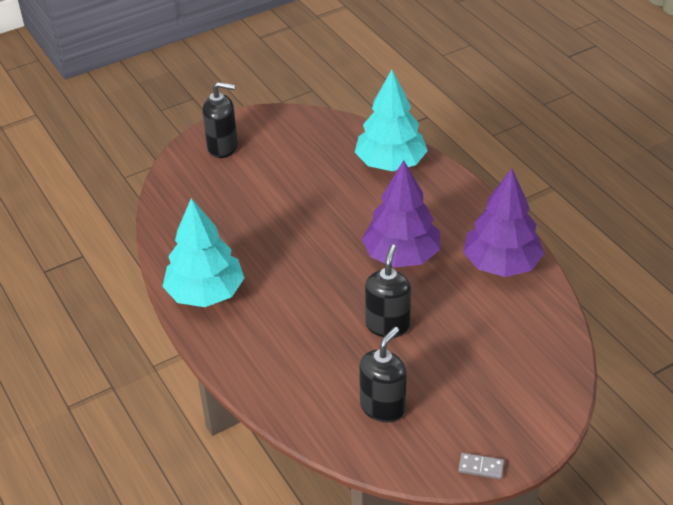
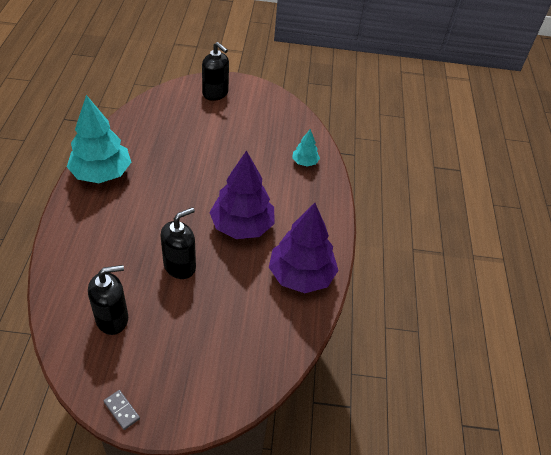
camera: 30 degrees right, 5 degrees up
(390, 163) = (304, 162): turquoise tree -> turquoise tree, size x0.48

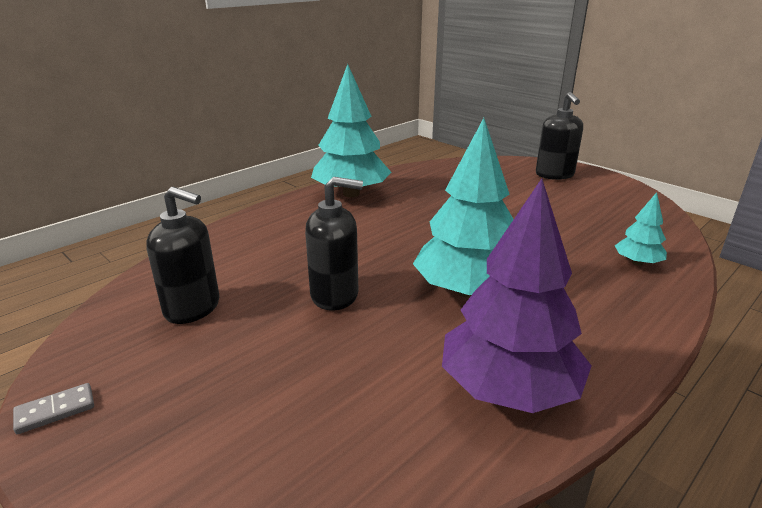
camera: 45 degrees right, 20 degrees down
(121, 410) = (55, 410): grey domino -> grey domino turned 60 degrees clockwise
(242, 226) = (467, 291): purple tree -> turquoise tree

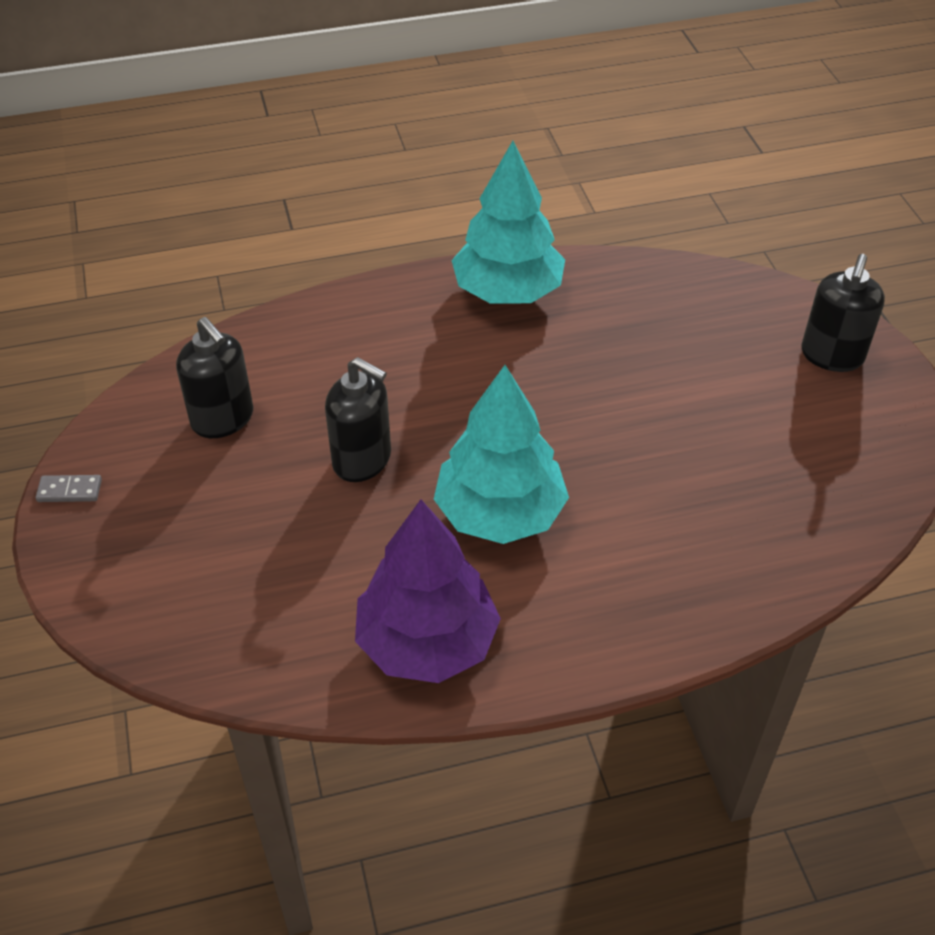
camera: 30 degrees right, 20 degrees up
(637, 262) = (742, 560): turquoise tree -> none

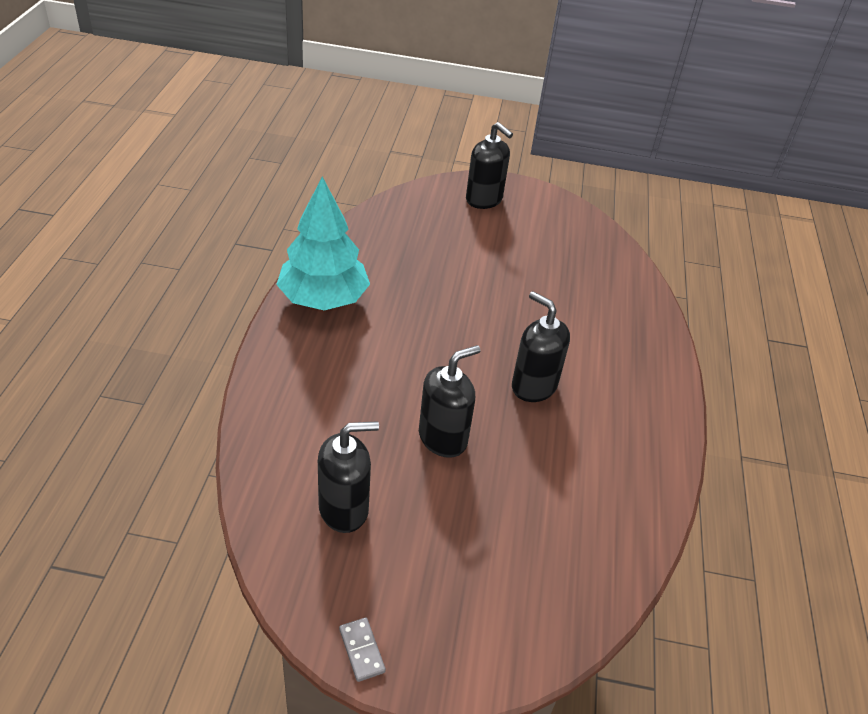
camera: 70 degrees left, 5 degrees down
(69, 490) = (361, 650): grey domino -> grey domino turned 45 degrees counterclockwise
(427, 642) = (628, 464): purple tree -> none
(500, 513) = (533, 386): turquoise tree -> black soap dispenser

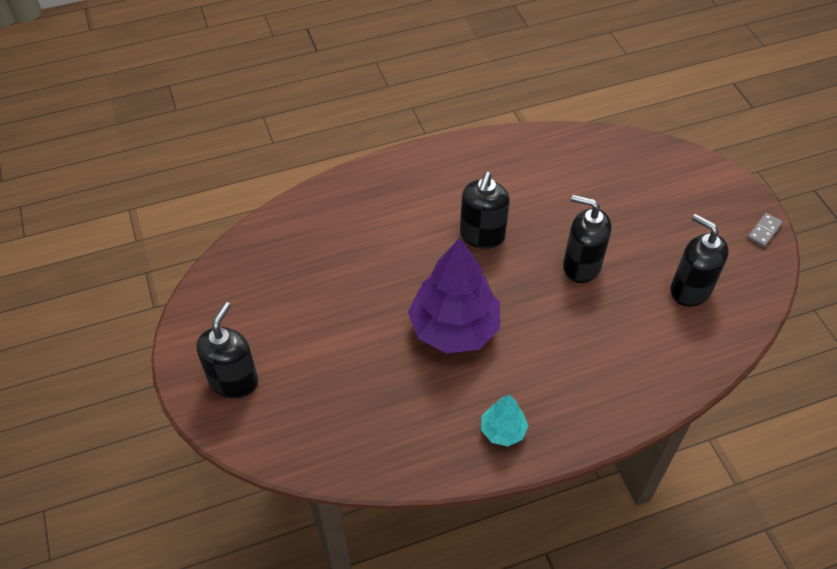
camera: 115 degrees left, 10 degrees up
(323, 299) = (503, 430): turquoise tree -> turquoise tree, size x0.48
(441, 319) = (454, 328): none -> purple tree

